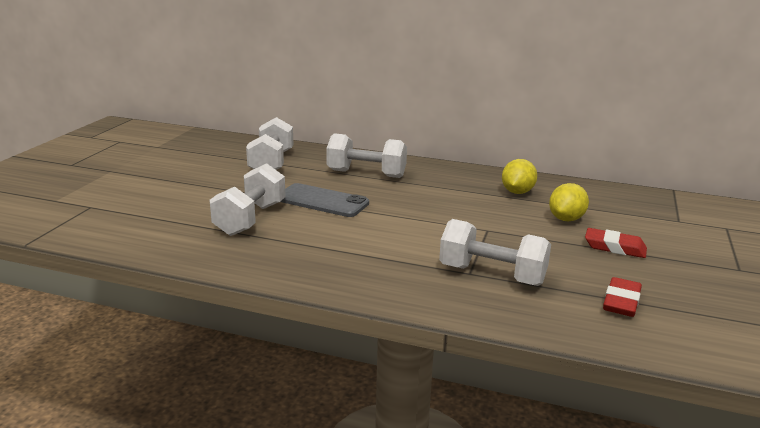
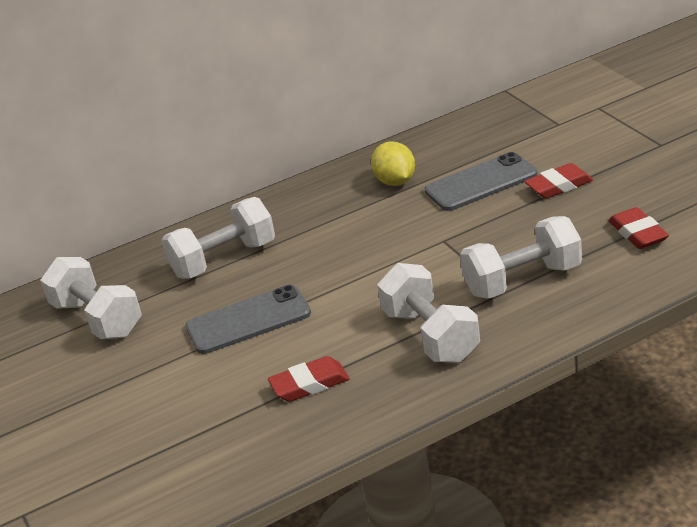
camera: 40 degrees left, 10 degrees up
(250, 219) = (225, 390): white dumbbell -> white dumbbell (431, 335)
(286, 242) = (309, 384): none -> red eraser
(566, 219) = (481, 183): yellow lemon -> grey phone

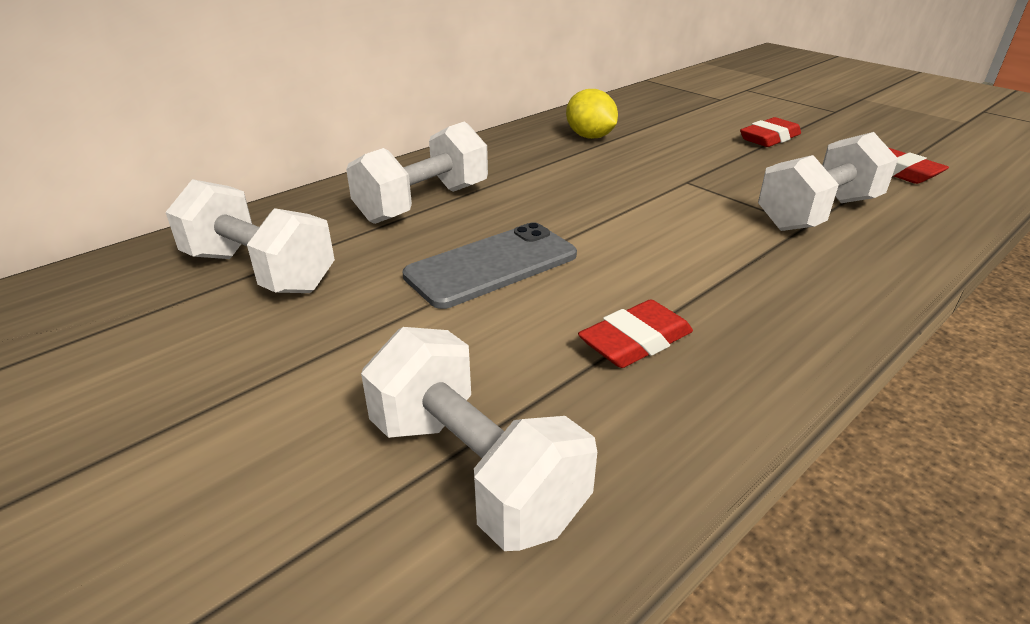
camera: 20 degrees left, 0 degrees up
(431, 335) = (760, 273): white dumbbell -> white dumbbell (475, 470)
(481, 183) = (684, 137): grey phone -> none

